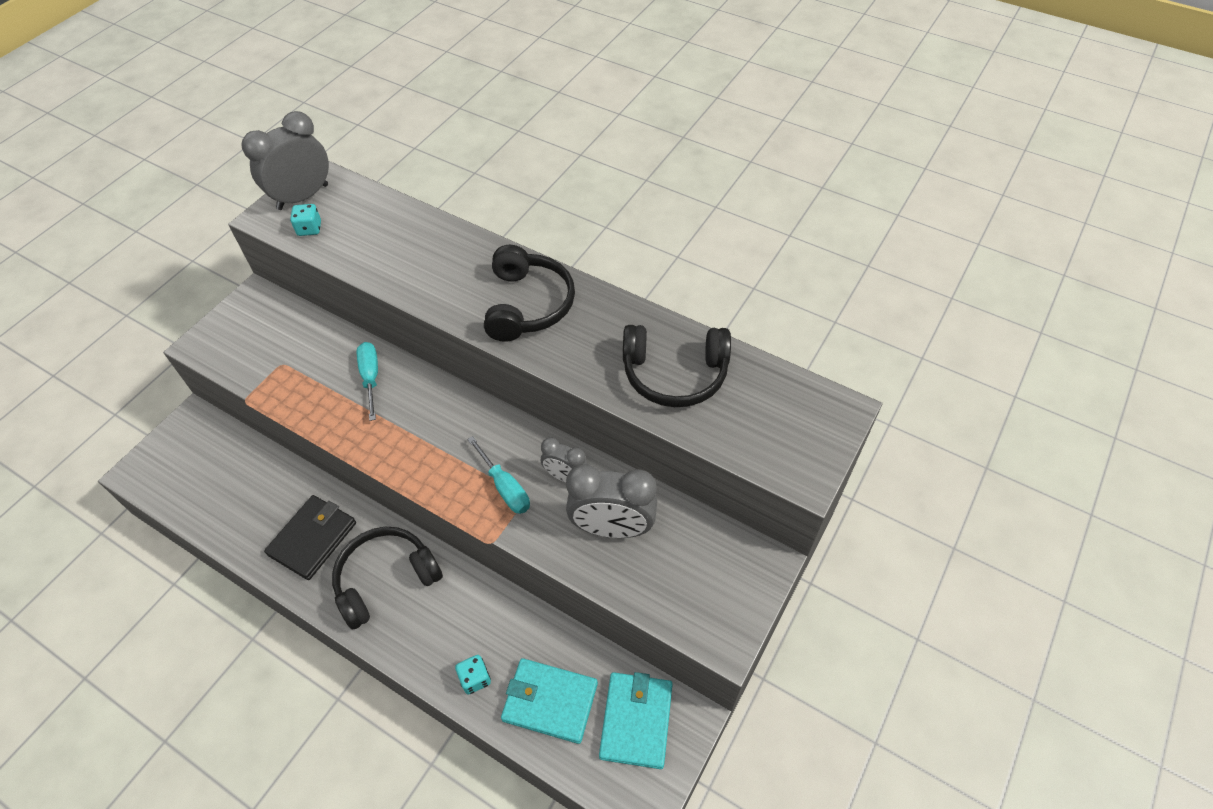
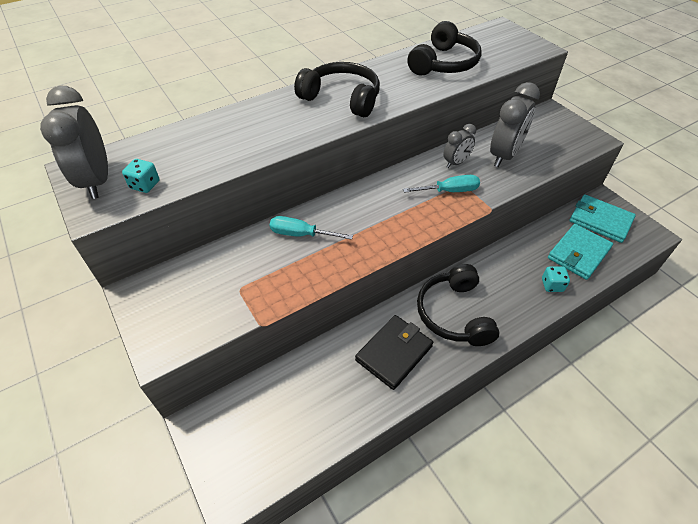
camera: 65 degrees left, 5 degrees down
(313, 538) = (394, 353): black wallet -> black wallet turned 75 degrees clockwise

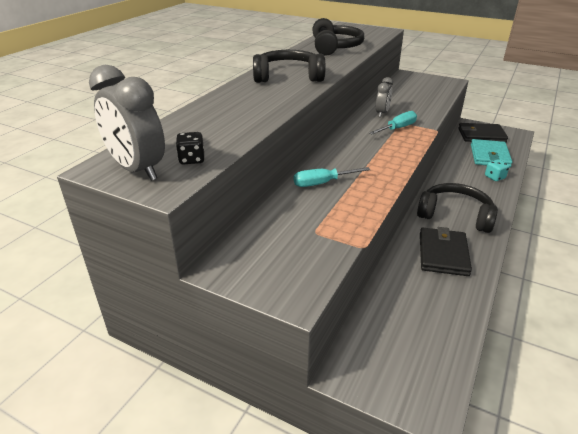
camera: 30 degrees left, 15 degrees down
(145, 185) = (192, 159): turquoise dice -> black dice
(454, 314) = (455, 215): black headphones -> black headphones turned 150 degrees clockwise
(504, 155) = (408, 102): grey clock -> none
(600, 220) = (481, 135): turquoise wallet -> black wallet

